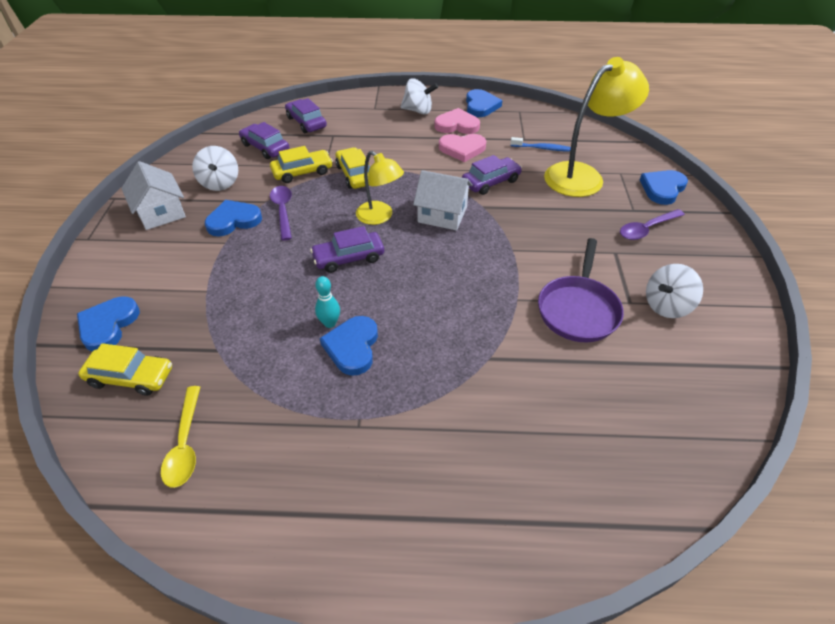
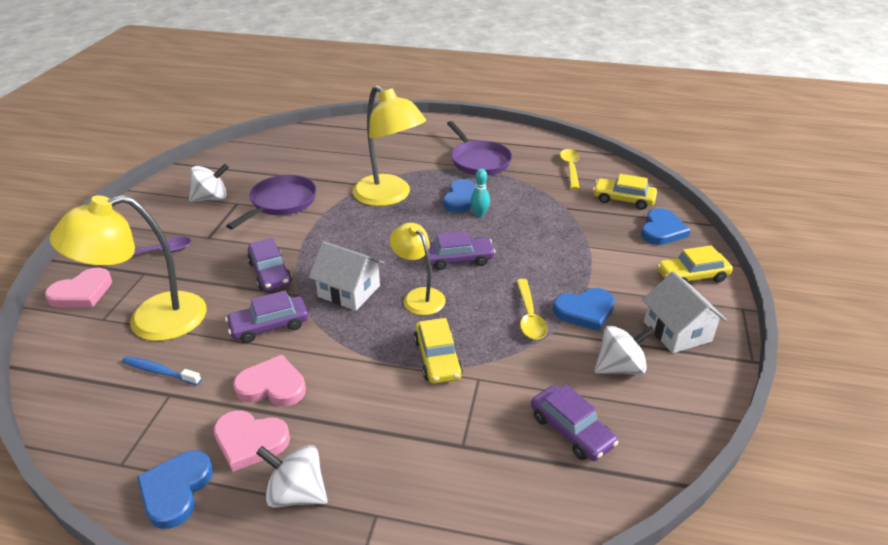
camera: 170 degrees left, 10 degrees down
(220, 183) = (620, 367): white spinning top -> white spinning top turned 75 degrees clockwise
(283, 211) = (529, 316): purple spoon -> yellow spoon
(302, 172) = (509, 372): yellow car -> yellow car (691, 276)
(306, 122) = (507, 488): purple car -> purple car (270, 273)
(336, 443) = (478, 161): none -> purple pan
(450, 339) = (389, 196): none -> yellow lamp
(662, 189) = (82, 292): blue heart -> pink heart

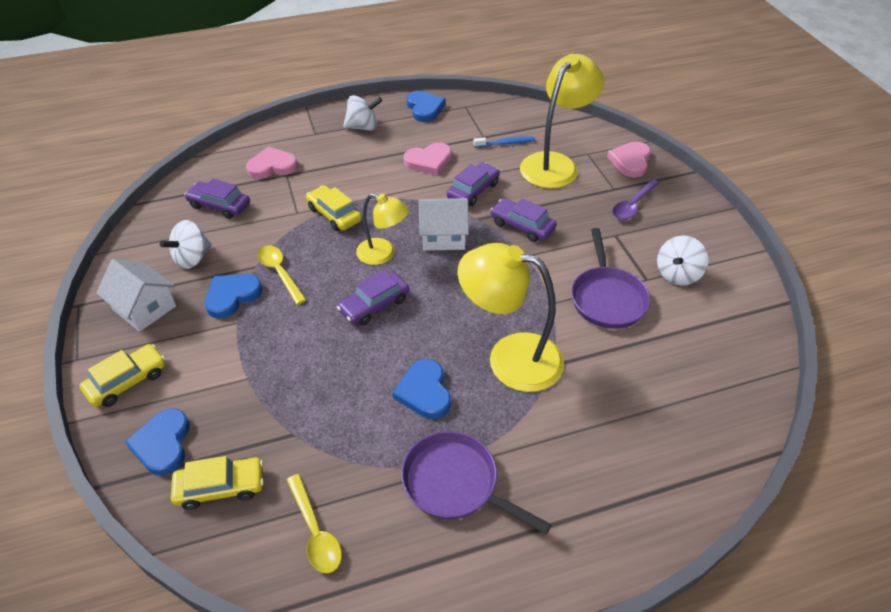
camera: 150 degrees right, 10 degrees up
(250, 441) = (411, 135): pink heart -> pink heart (272, 166)
(479, 214) = (391, 375): turquoise bowling pin -> none

